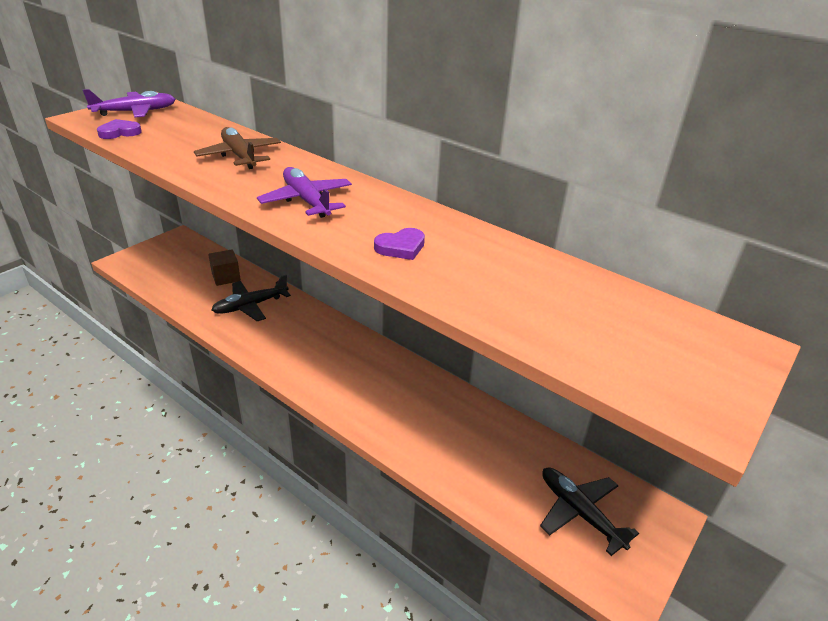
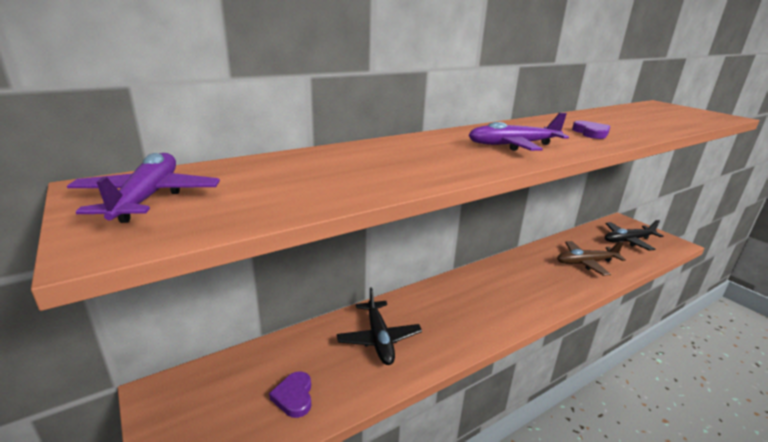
camera: 70 degrees left, 10 degrees down
(120, 132) = (241, 211): purple heart -> purple heart (294, 396)
(226, 277) = (306, 352): brown cube -> none
(240, 156) = (392, 156): brown plane -> brown plane (585, 263)

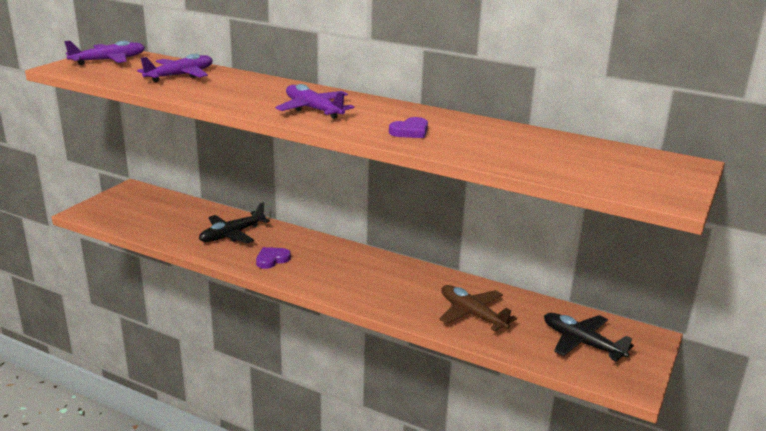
camera: 60 degrees right, 0 degrees up
(294, 396) = (155, 223): purple heart -> purple heart (272, 260)
(316, 171) = (180, 76): none -> purple plane

